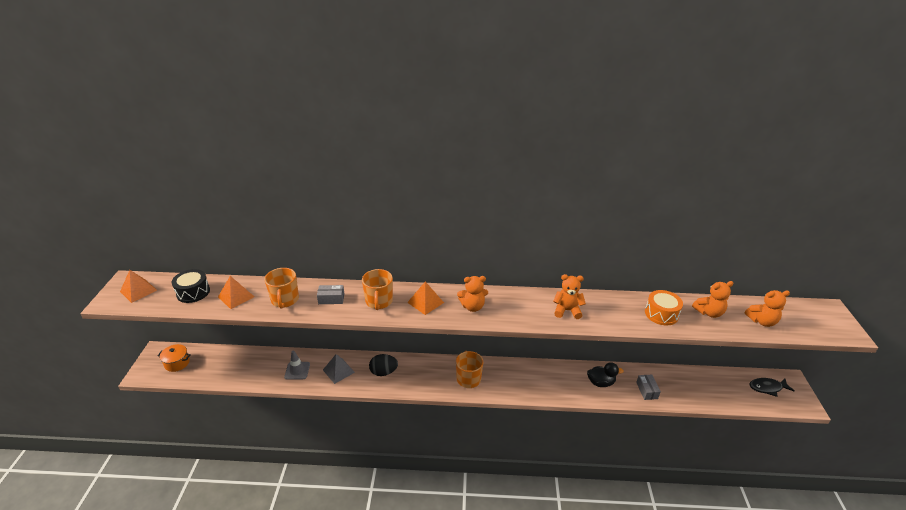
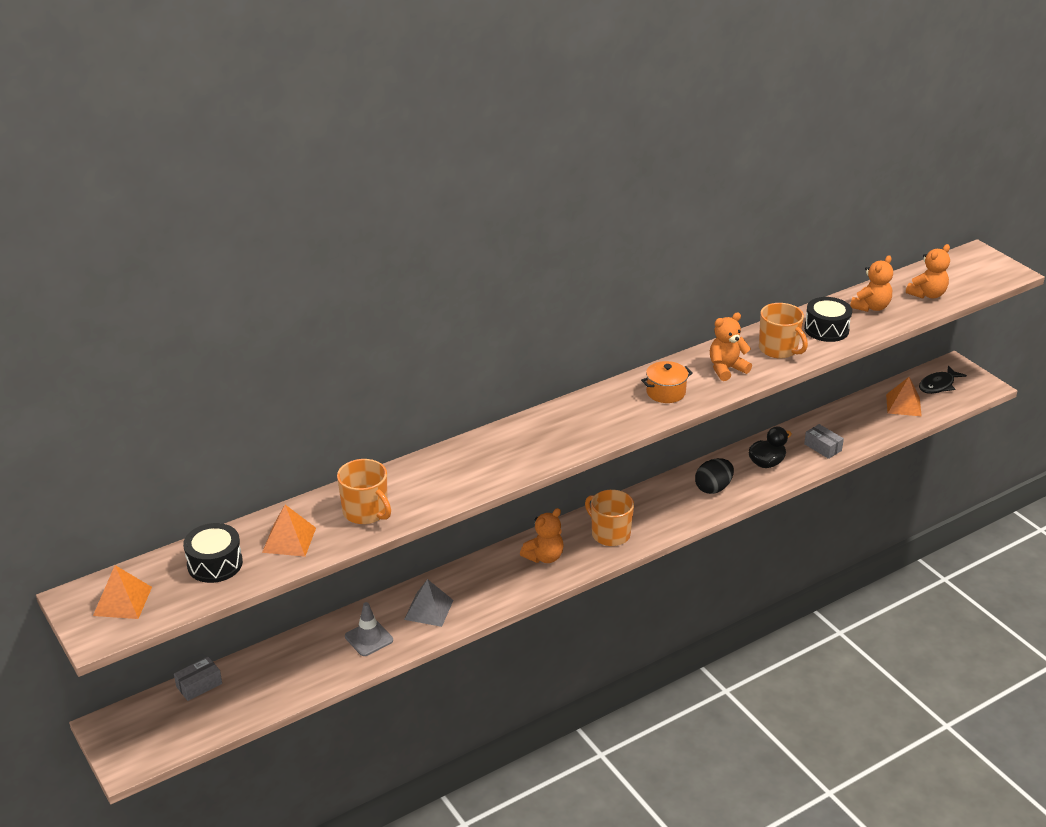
camera: 35 degrees left, 0 degrees up
(177, 363) = (165, 722): orange pot -> orange pot (665, 392)
(331, 299) = (428, 482): grey box -> grey box (199, 685)
(379, 301) = (494, 457): orange mug -> orange mug (779, 349)
(383, 372) = (492, 580): black egg -> black egg (713, 488)
(425, 302) = (554, 432): orange pyramid -> orange pyramid (903, 405)
(472, 307) = (616, 412): orange teddy bear -> orange teddy bear (544, 557)
(661, 314) = (826, 329): orange drum -> black drum

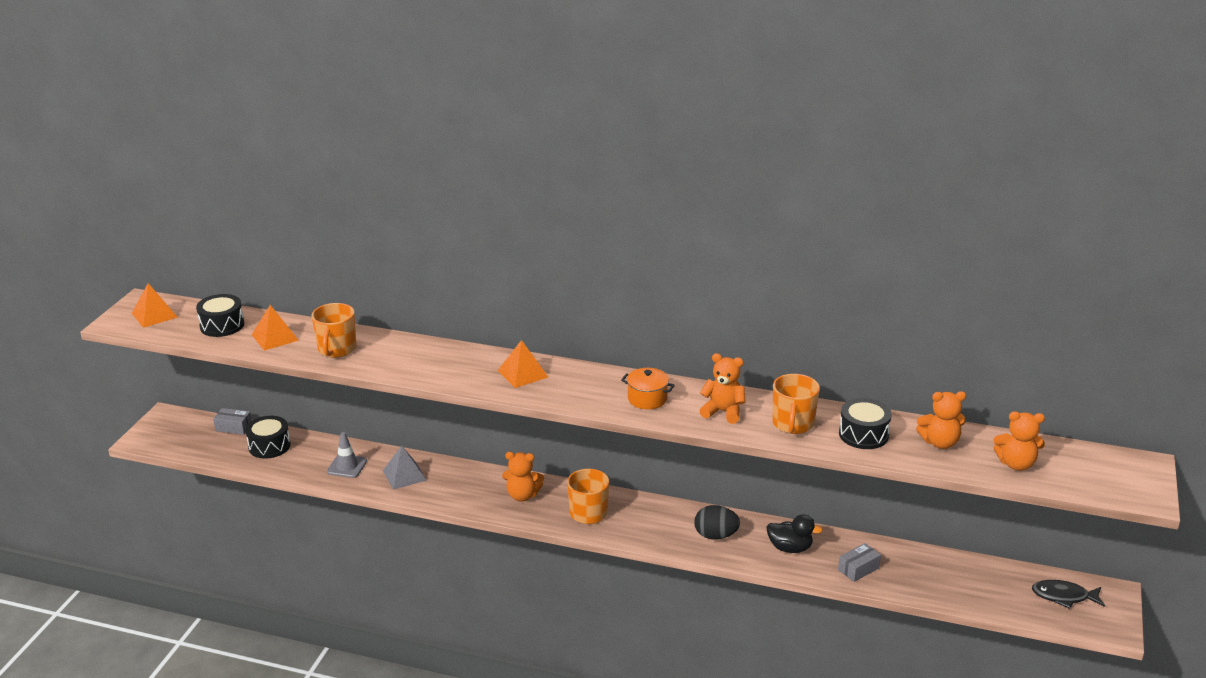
camera: 50 degrees right, 5 degrees down
(266, 674) = (269, 446): none -> black drum
(822, 447) = (858, 569): grey box -> grey box turned 45 degrees clockwise
(903, 405) = (996, 588): orange pyramid -> orange pyramid (522, 373)

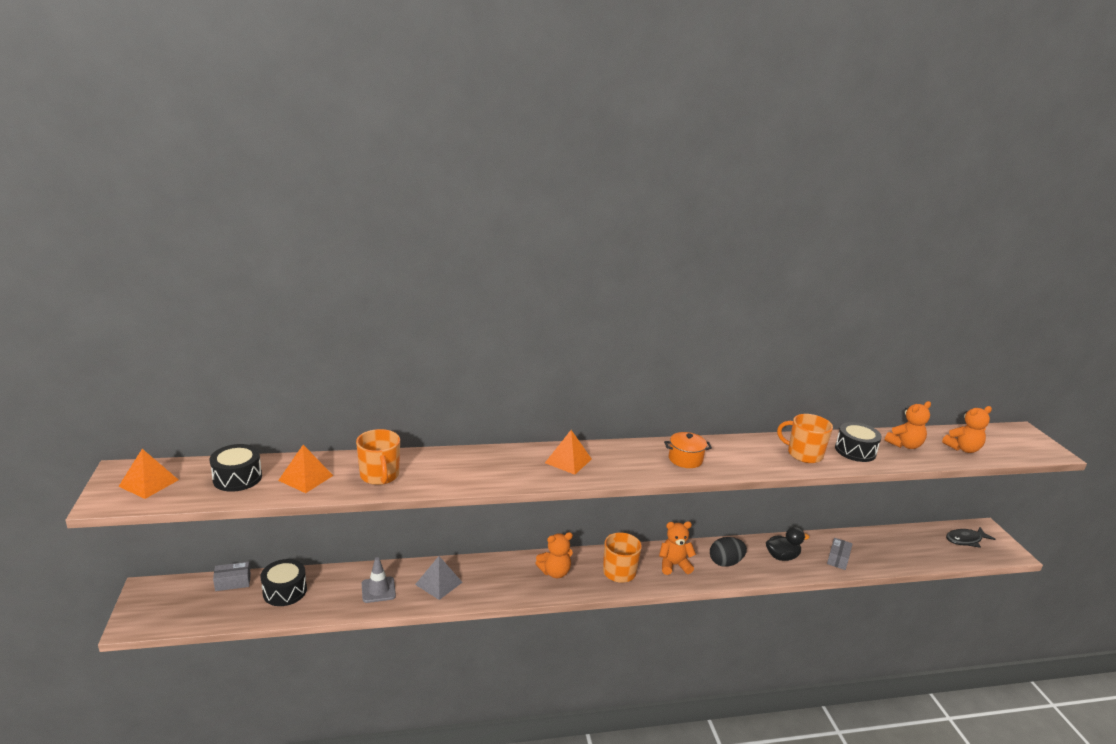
camera: 30 degrees left, 5 degrees down
(723, 412) = (749, 456): orange teddy bear -> orange teddy bear (674, 565)
(793, 424) = (804, 454): orange mug -> orange mug turned 135 degrees clockwise

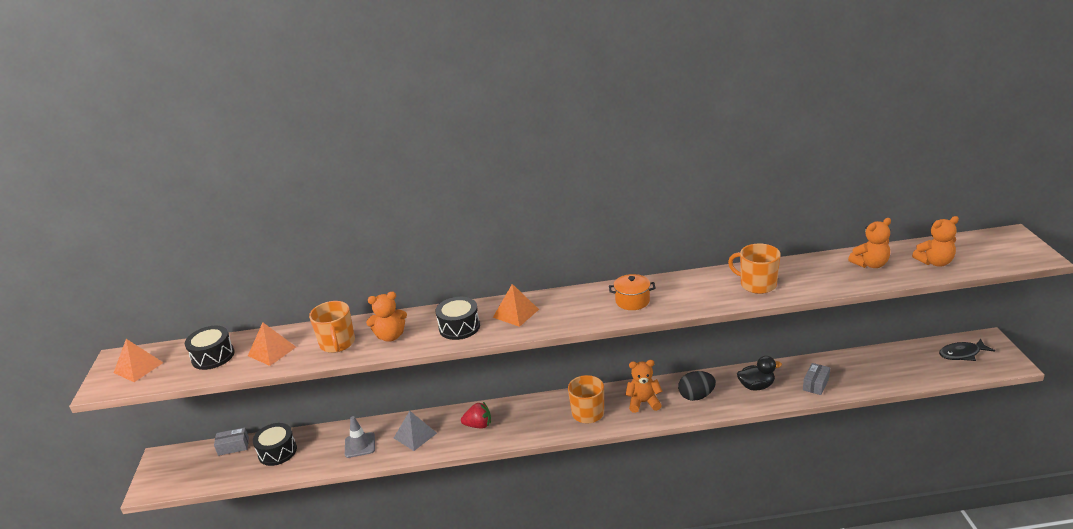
camera: 10 degrees right, 5 degrees up
(506, 577) = (478, 425): none -> red strawberry
(555, 572) = (525, 417): orange teddy bear -> orange teddy bear (390, 336)
(855, 451) = (813, 276): black drum -> black drum (459, 327)

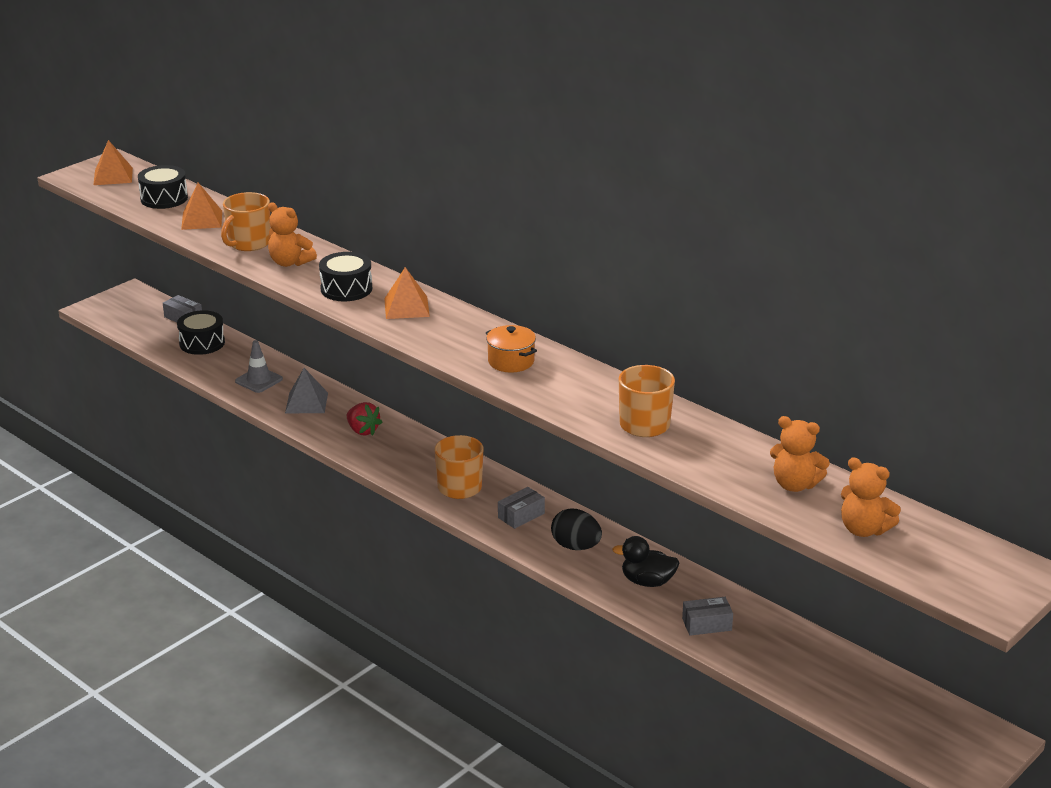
camera: 45 degrees right, 0 degrees up
(643, 402) = (521, 515): orange teddy bear -> grey box
(756, 386) = (647, 582): black duck -> black duck turned 150 degrees clockwise
(962, 354) = (929, 725): black fish -> none

